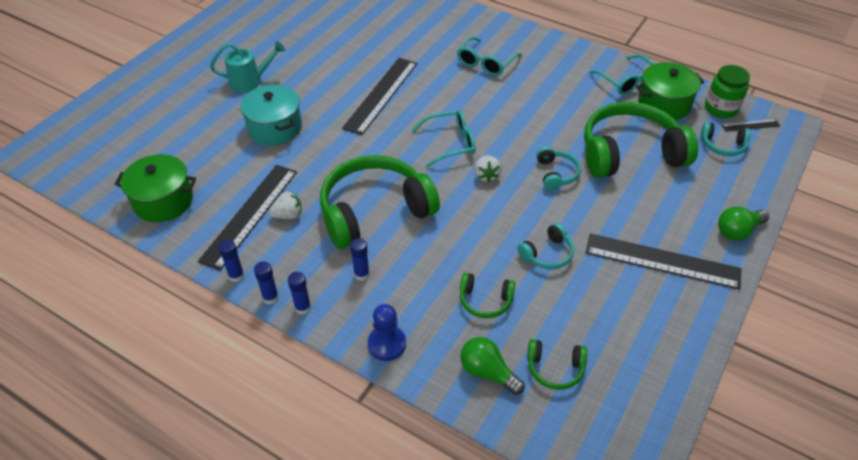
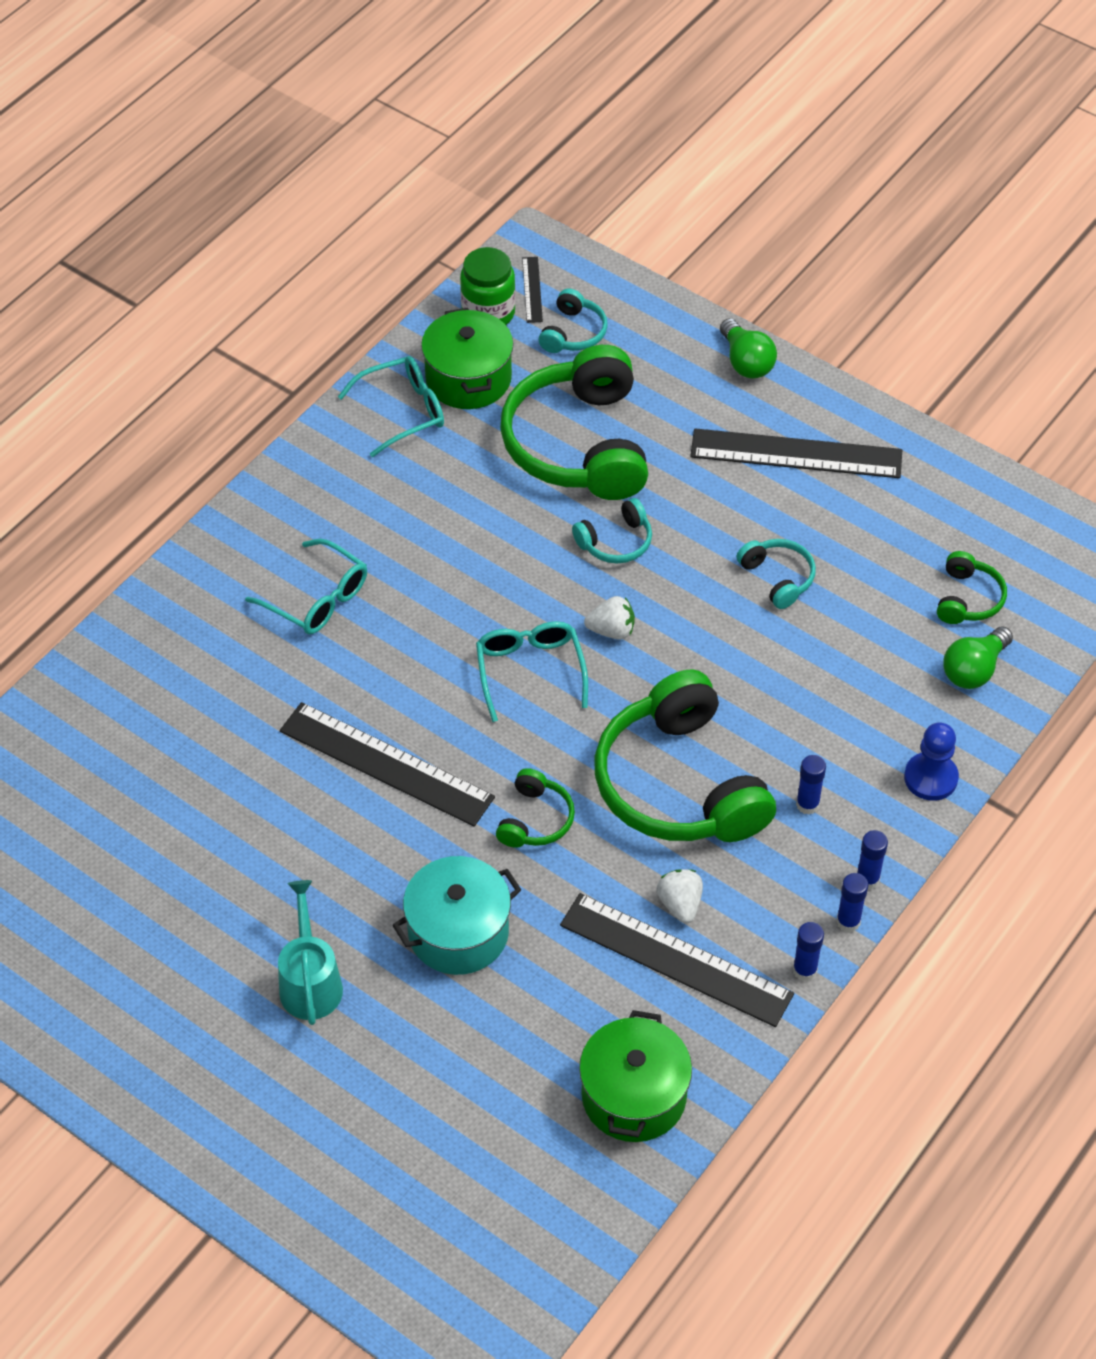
camera: 85 degrees left, 5 degrees up
(485, 301) = (859, 659): green headphones -> green headphones (535, 819)
(556, 174) = (616, 542): turquoise headphones -> turquoise headphones turned 150 degrees clockwise
(662, 261) = (796, 454): black ruler -> black ruler turned 75 degrees clockwise

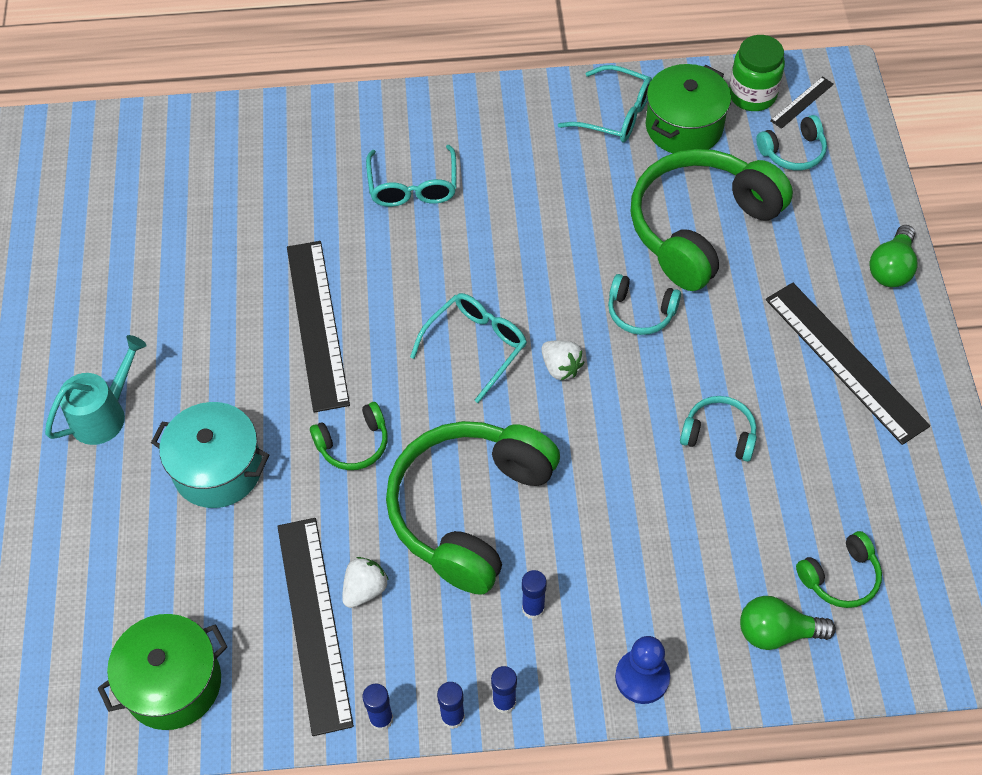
camera: 50 degrees right, 5 degrees up
(778, 577) = (719, 434): turquoise headphones -> turquoise headphones turned 90 degrees counterclockwise

